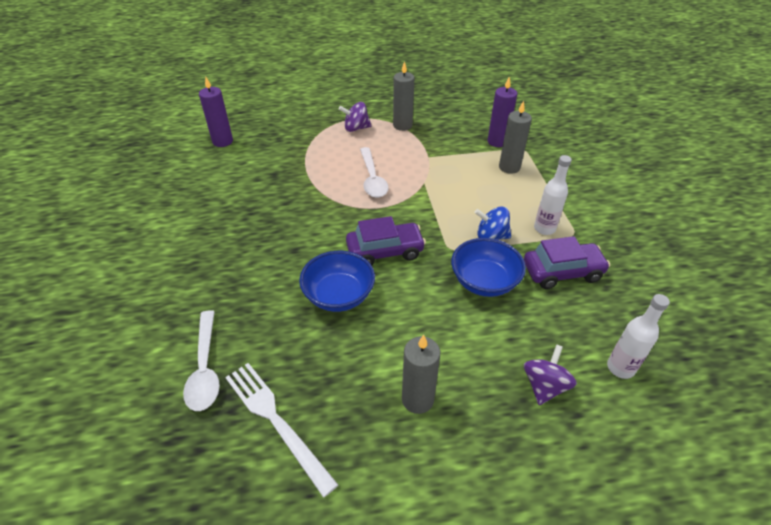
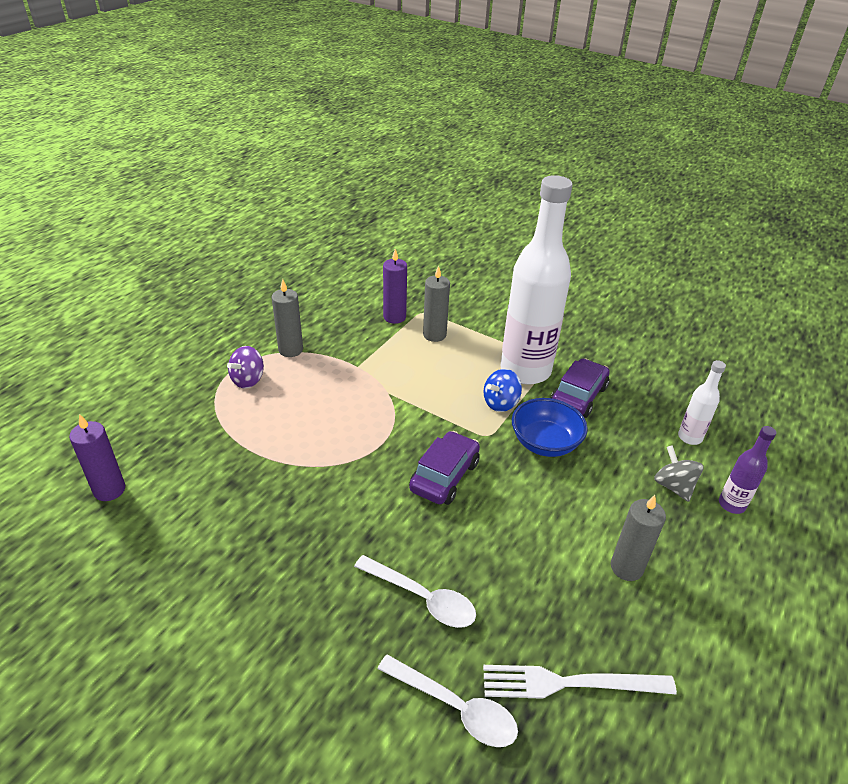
camera: 50 degrees left, 5 degrees down
(339, 295) = (465, 543): blue bowl -> none
(372, 179) = (339, 420): white spoon -> white spoon (422, 598)
(544, 228) = (525, 370): white bottle -> white bottle, size x2.32
(544, 386) = (673, 486): purple spinning top -> grey spinning top
(578, 441) = (731, 504): none -> purple bottle

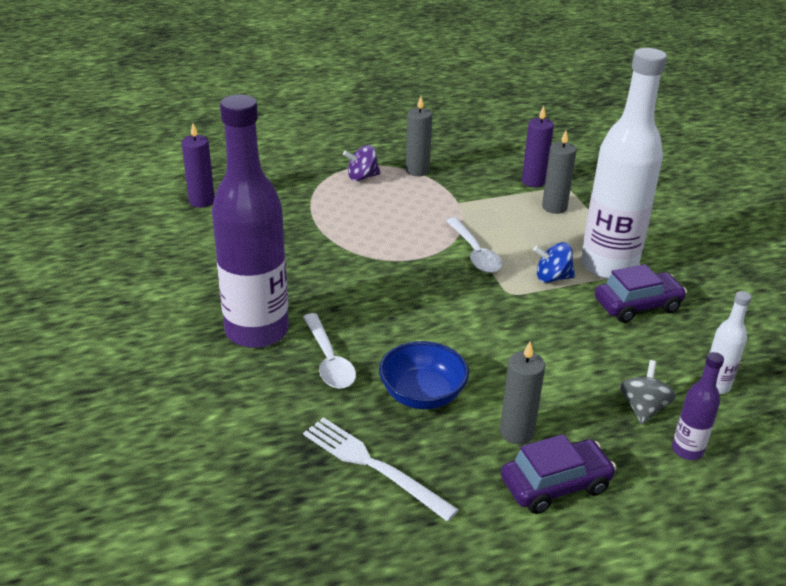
camera: 40 degrees right, 5 degrees down
(326, 610) = (257, 331): none -> purple bottle
(444, 476) = (438, 301): purple car -> purple car (555, 485)
(456, 707) = (276, 428): white spoon -> white spoon (475, 253)
(545, 443) = (556, 321): blue bowl -> blue bowl (422, 395)

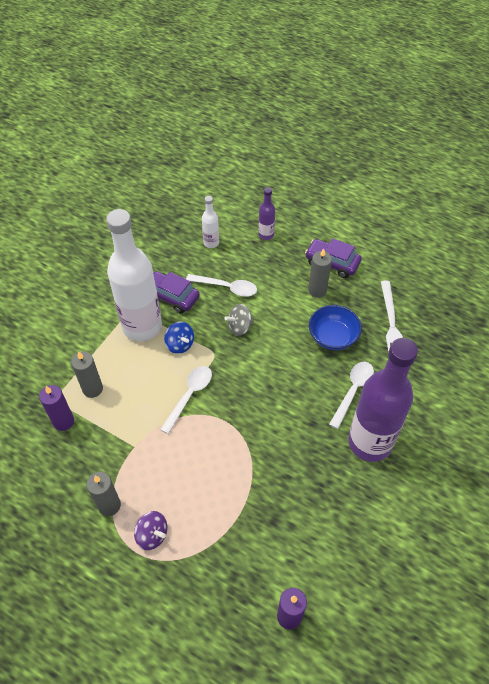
camera: 130 degrees left, 20 degrees up
(609, 354) = (227, 287): none -> white spoon
(643, 408) = (254, 259): grey spinning top -> grey spinning top (239, 327)

